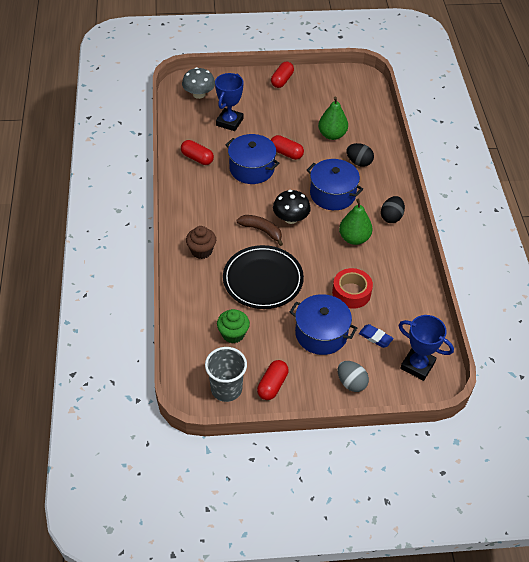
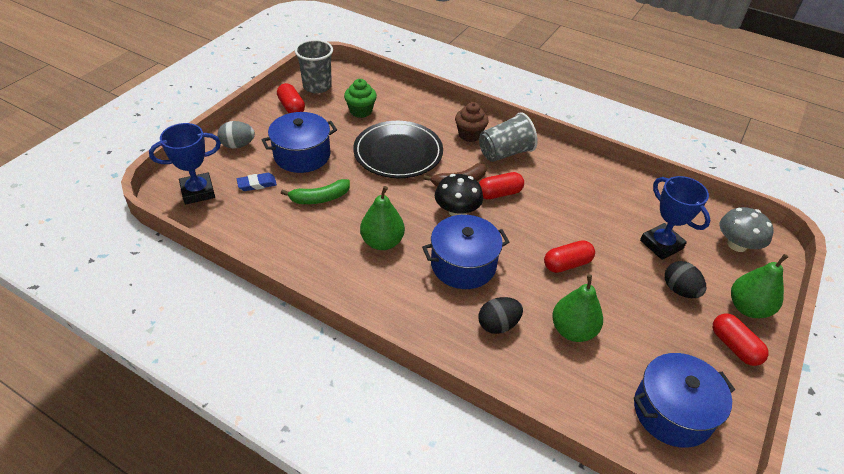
camera: 125 degrees right, 5 degrees down
(197, 158) = (608, 189): red capsule -> red capsule (499, 193)
(205, 222) = (505, 153): none -> grey cup
(249, 81) = (748, 308): none -> green pear
(251, 169) = (560, 221): blue pot -> blue pot (672, 412)
(351, 293) = (320, 198): red tape -> green banana
(391, 217) = (380, 294): black egg -> black egg (679, 290)

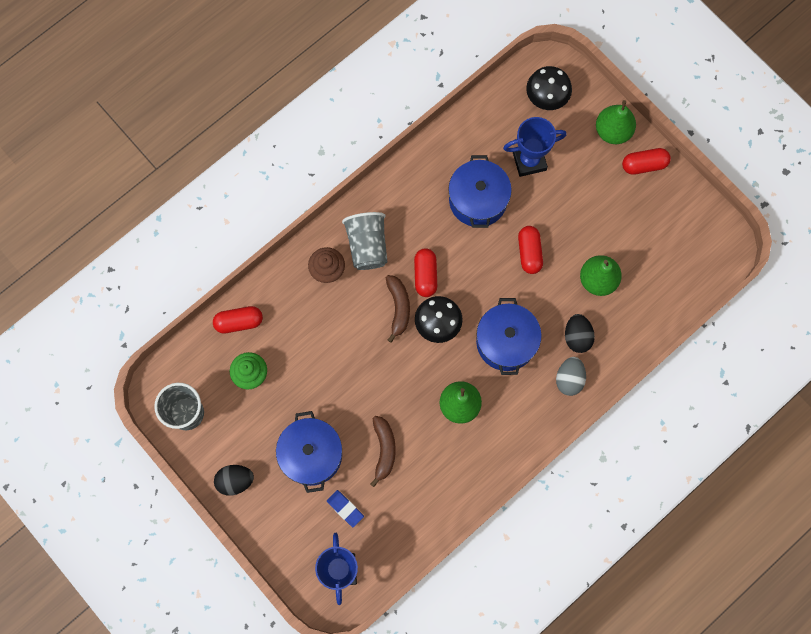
camera: 70 degrees left, 30 degrees up
(238, 145) = (274, 520): grey egg -> grey egg (569, 379)
(257, 184) = (345, 508): blue eraser -> blue eraser turned 45 degrees counterclockwise
(291, 107) = (220, 450): red capsule -> red capsule (239, 322)
(320, 198) = (384, 450): green banana -> brown banana
(398, 153) = (336, 354): black plate -> none
(672, 412) = (684, 243): blue pot -> blue pot (478, 200)
(679, 290) = (581, 174): black egg -> black egg (235, 481)
(737, 244) = (546, 96): grey mushroom -> black mushroom

